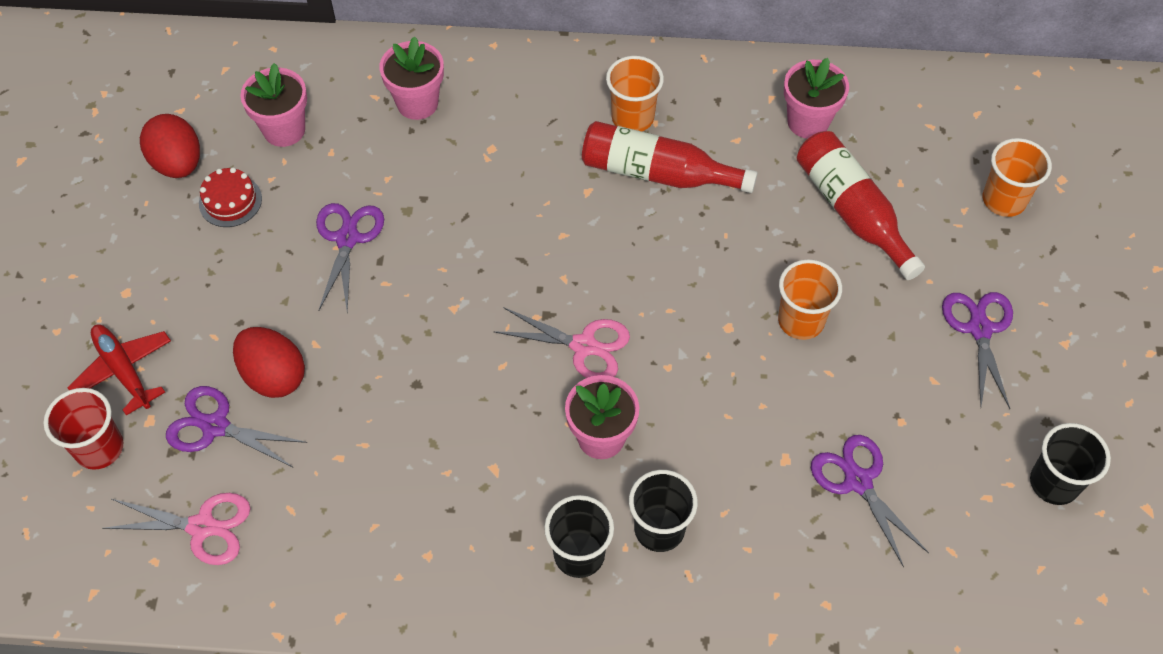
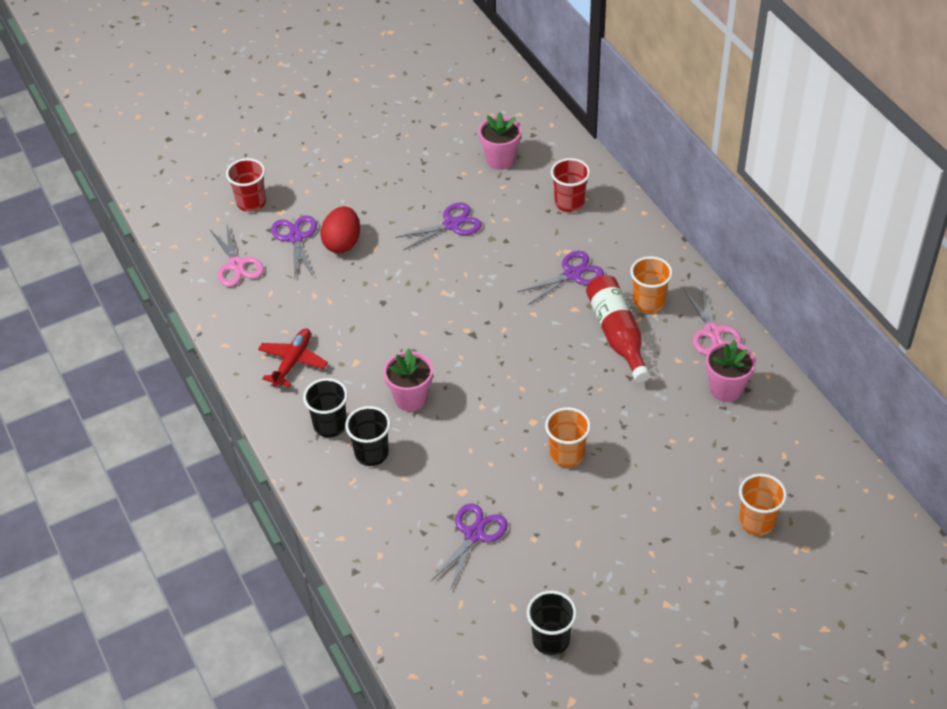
camera: 60 degrees right, 10 degrees down
(123, 370) = (301, 185): red plane -> red plane (293, 361)
(178, 163) = (441, 132): red egg -> none
(230, 201) = (435, 165): red cake -> none
(417, 103) = (569, 203): pink flower pot -> red cup
(584, 346) = (465, 361): pink scissors -> pink scissors (712, 332)
(852, 212) = (673, 444): red bottle -> none
(979, 329) = (638, 551): purple scissors -> purple scissors (572, 274)

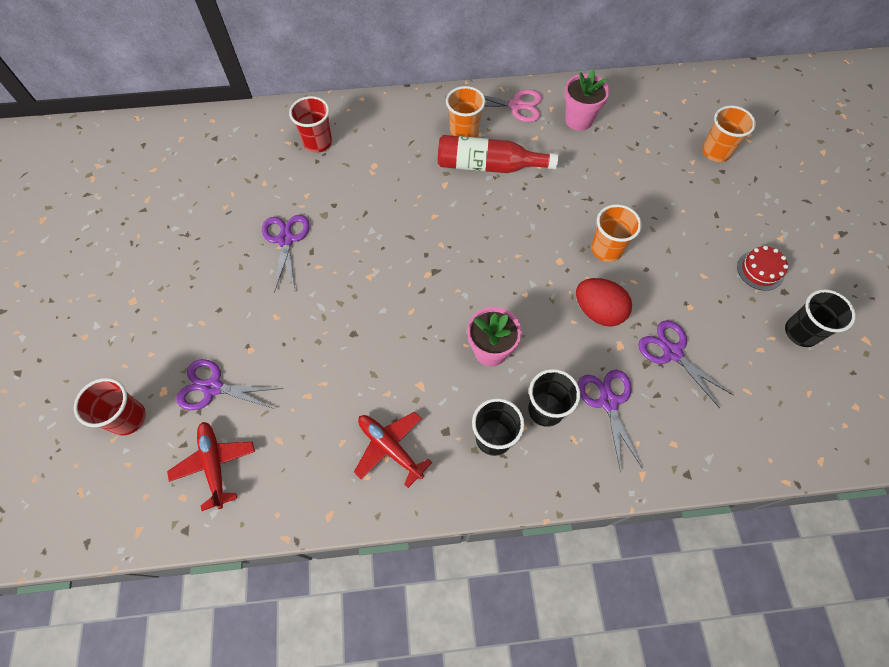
camera: 70 degrees left, 15 degrees up
(236, 265) = (214, 464): pink scissors -> red plane
(342, 243) = (250, 344): red egg -> red egg (598, 311)
(500, 160) = (229, 172): pink flower pot -> none
(572, 274) = (403, 171): purple scissors -> purple scissors (608, 402)
(611, 591) = (760, 270): none -> red cake

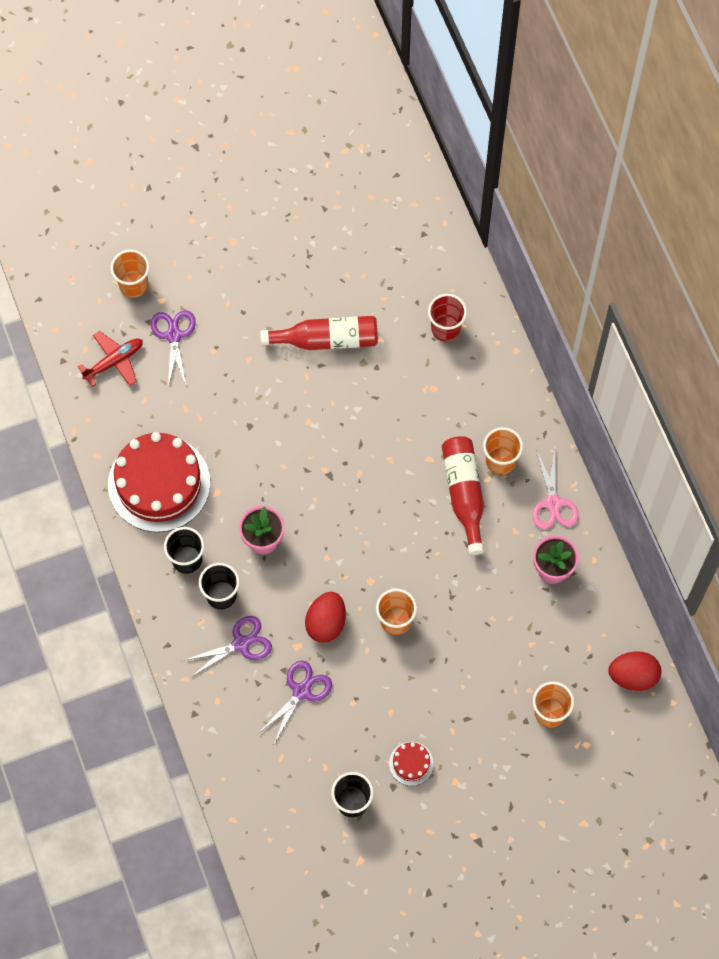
camera: 75 degrees right, 5 degrees up
(128, 418) = (133, 285): red cup -> orange cup
(286, 240) = (326, 339): purple scissors -> red bottle
(390, 448) = (159, 483): red plane -> red cake
(687, 89) = (633, 676): none -> red egg

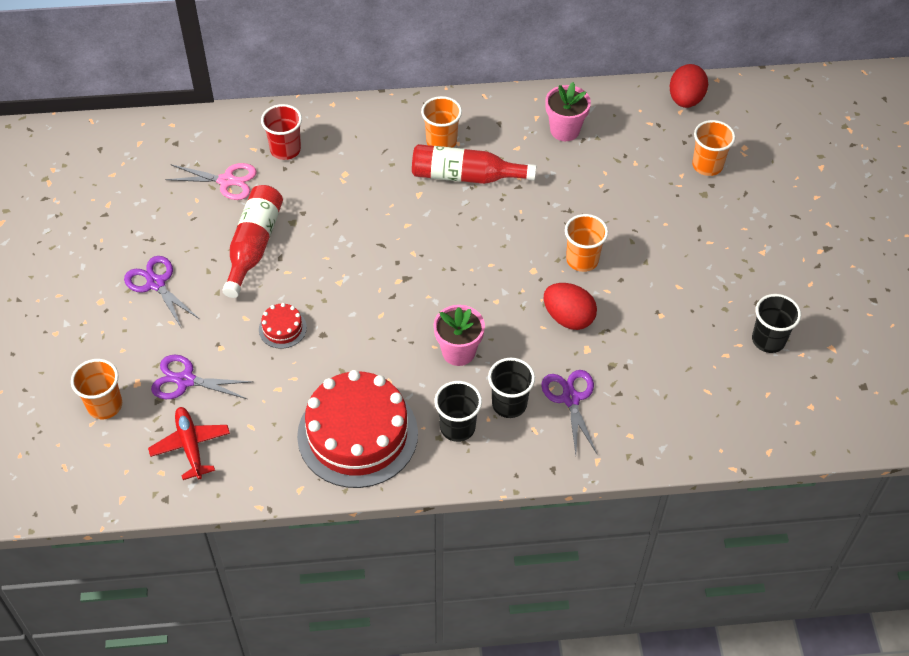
camera: 75 degrees left, 15 degrees down
(301, 691) = (638, 356): purple scissors -> purple scissors (156, 283)
(411, 763) = (736, 282): red cake -> red cake (282, 328)
(553, 503) = (498, 114): pink scissors -> pink scissors (226, 181)

